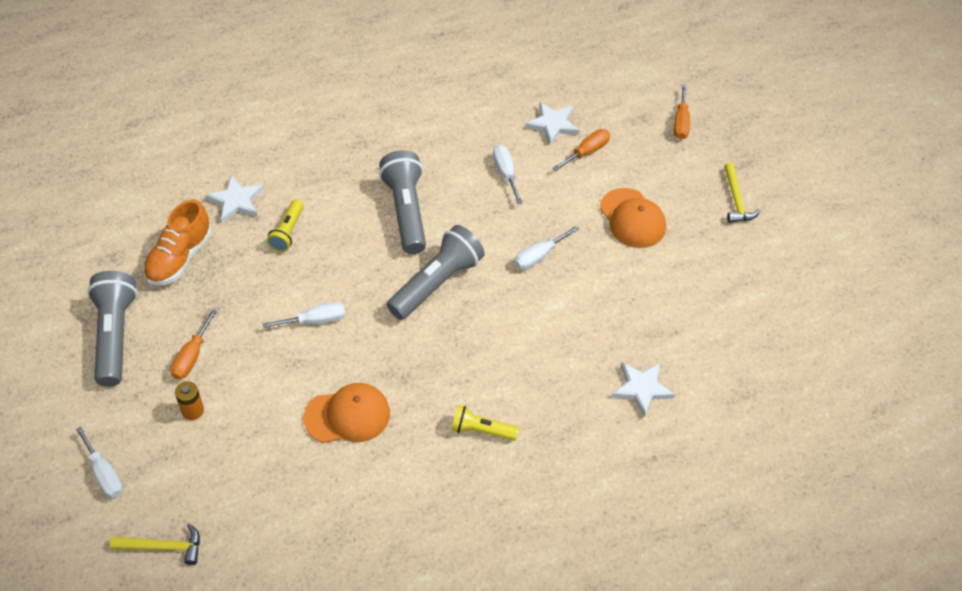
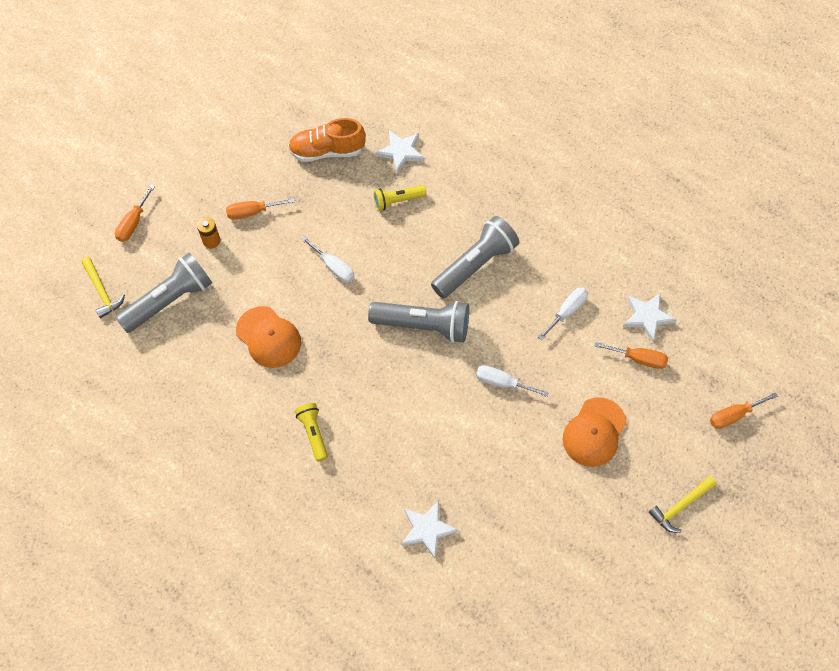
camera: 60 degrees right, 10 degrees up
(104, 474) = (133, 223): white screwdriver -> orange screwdriver
(114, 335) = (239, 157): grey flashlight -> grey flashlight (170, 300)

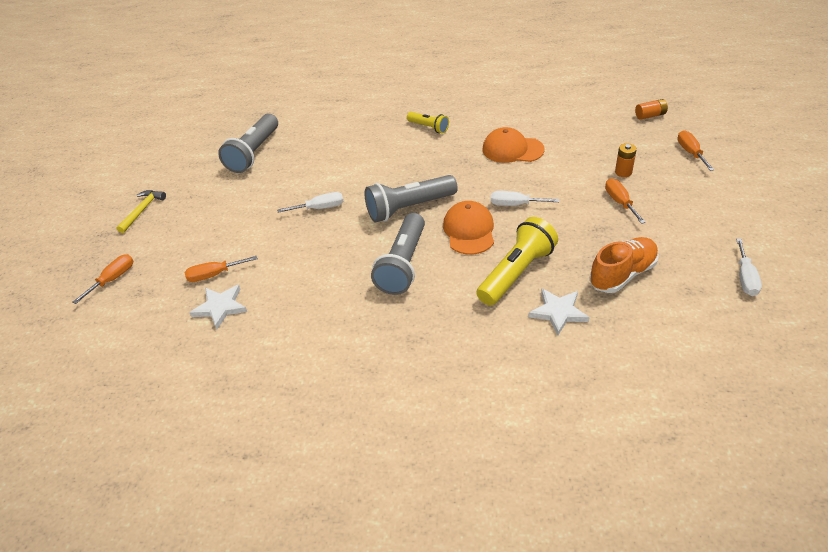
camera: 150 degrees right, 20 degrees down
(102, 291) = (650, 115): yellow hammer -> orange battery
(170, 300) = (602, 133): grey flashlight -> grey flashlight (254, 153)
(252, 212) = (620, 202): orange screwdriver -> orange screwdriver turned 60 degrees counterclockwise
(397, 201) = (516, 272): yellow flashlight -> yellow flashlight, size x1.81
(427, 529) = (316, 127): white star -> none
(567, 311) = (297, 274): white screwdriver -> white screwdriver (745, 278)
(594, 432) = (229, 216): orange cap -> orange cap (469, 230)

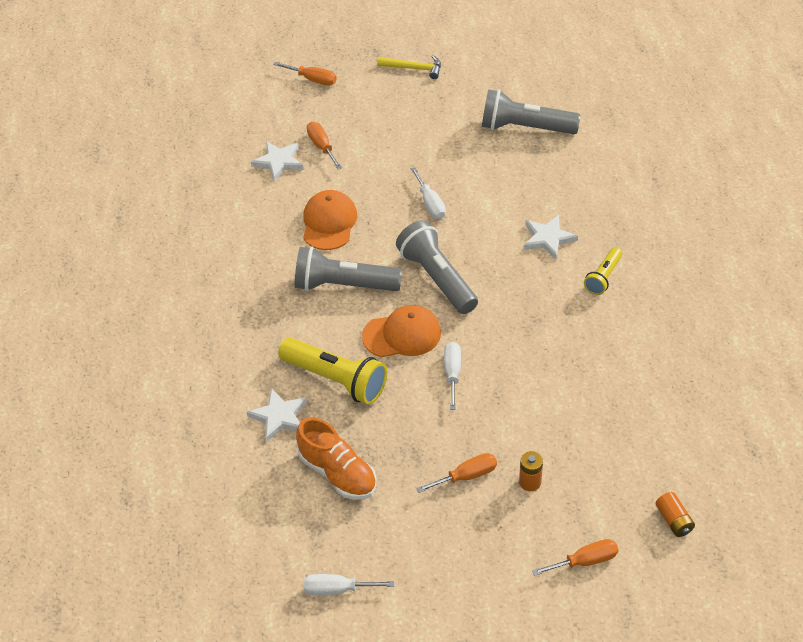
camera: 80 degrees right, 5 degrees up
(381, 149) = (548, 238): none -> white star
(512, 149) = (565, 366): orange cap -> orange cap (329, 223)

